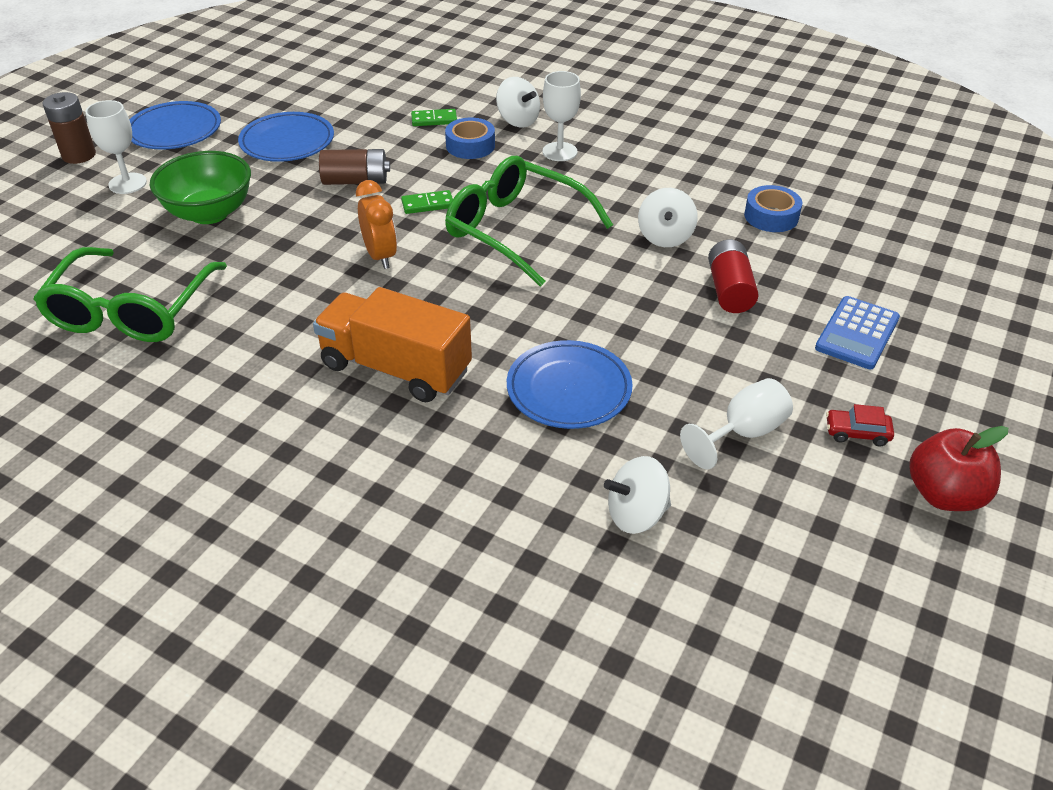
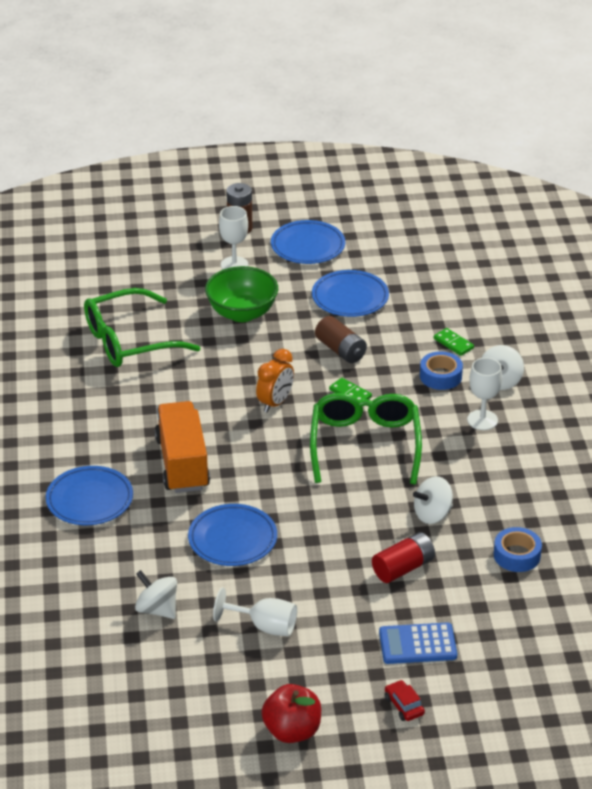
camera: 55 degrees right, 5 degrees down
(369, 481) = (89, 500): none -> blue plate
(857, 433) = (313, 676): red car -> red car (404, 706)

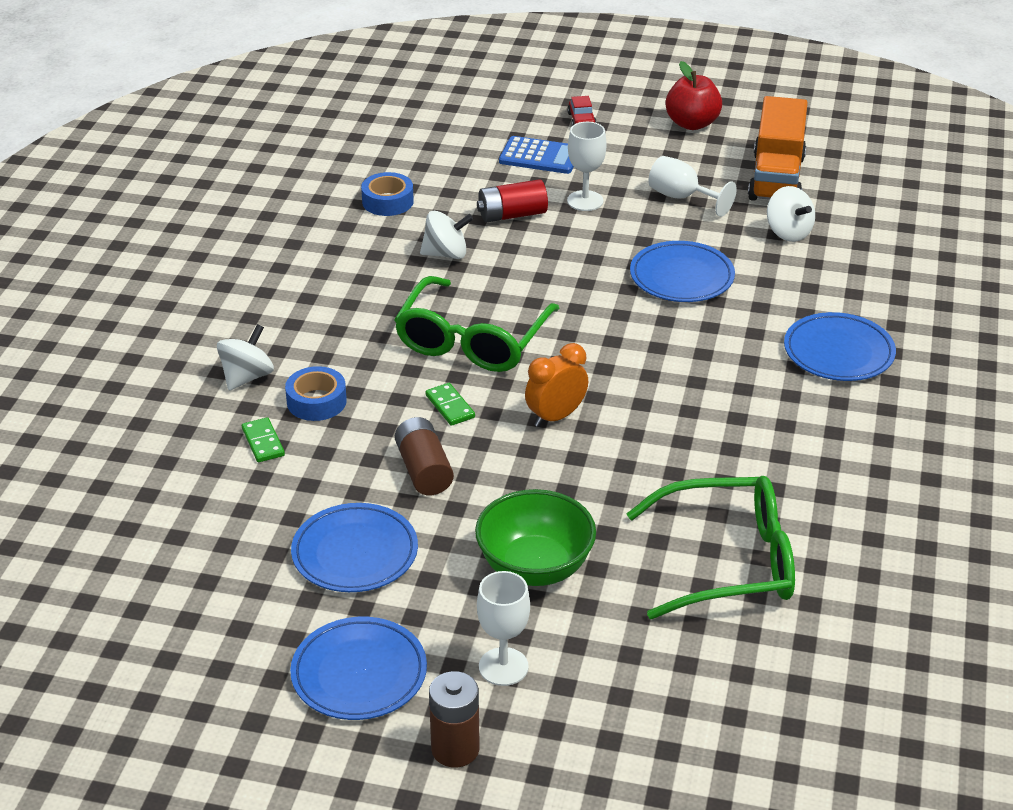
camera: 160 degrees left, 0 degrees up
(182, 463) = (709, 368): orange truck -> orange truck (776, 178)
(482, 420) = (310, 336): white goblet -> white goblet (585, 201)

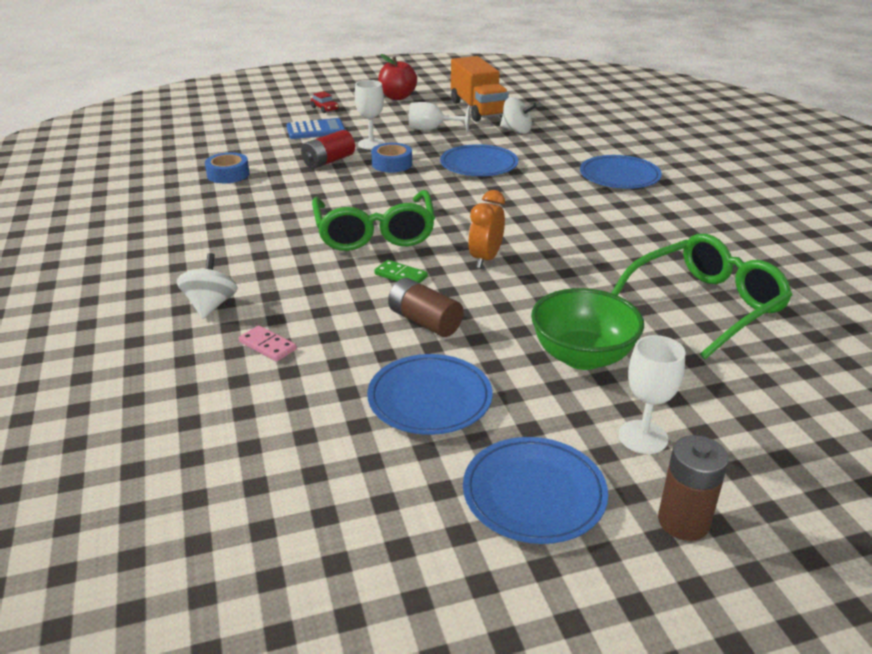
camera: 30 degrees left, 5 degrees down
(263, 442) = (268, 346): green domino -> pink domino
(316, 401) = (288, 304): blue tape -> blue tape (392, 164)
(446, 254) = (302, 191): white spinning top -> none

